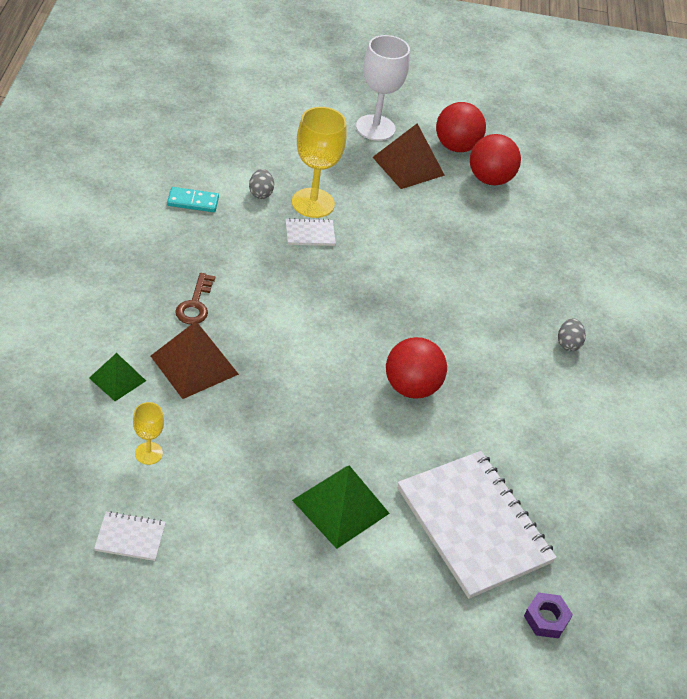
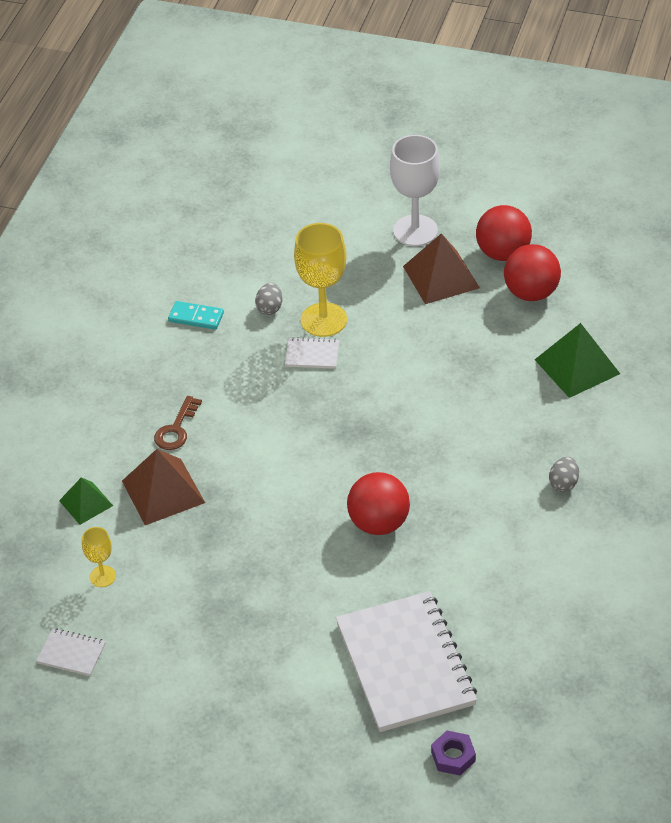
camera: 20 degrees right, 0 degrees up
(340, 506) = (276, 638): green pyramid -> green pyramid (577, 366)

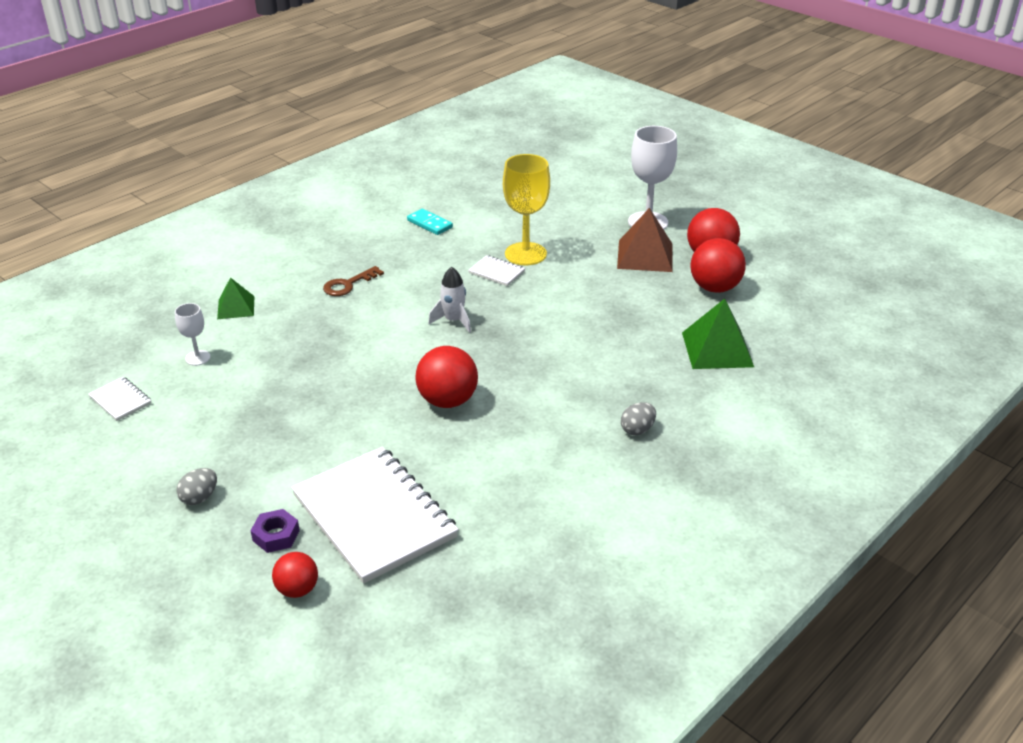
camera: 25 degrees right, 10 degrees down
(102, 576) = (198, 358): yellow goblet -> white goblet
(163, 491) = (298, 319): brown pyramid -> none
(270, 308) = (490, 235): grey egg -> grey egg (200, 498)
(315, 431) = (453, 321): none -> white rocket
(397, 756) = (297, 589): none -> red ball
(405, 664) = (374, 516): white notebook -> white notebook turned 45 degrees counterclockwise
(453, 756) = (347, 613): purple nut -> purple nut (276, 535)

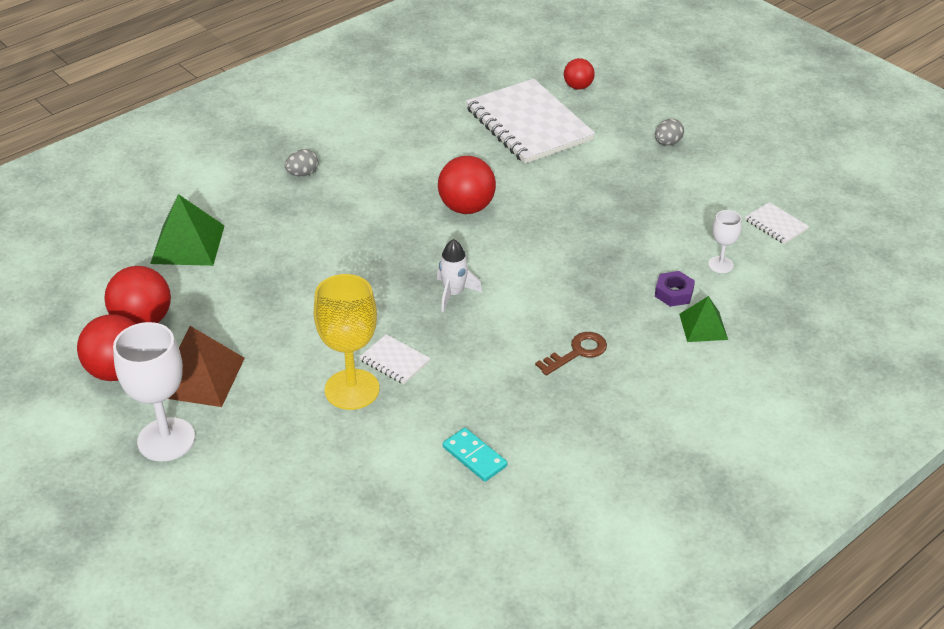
camera: 175 degrees left, 5 degrees up
(276, 535) = (600, 116): purple nut -> purple nut (674, 293)

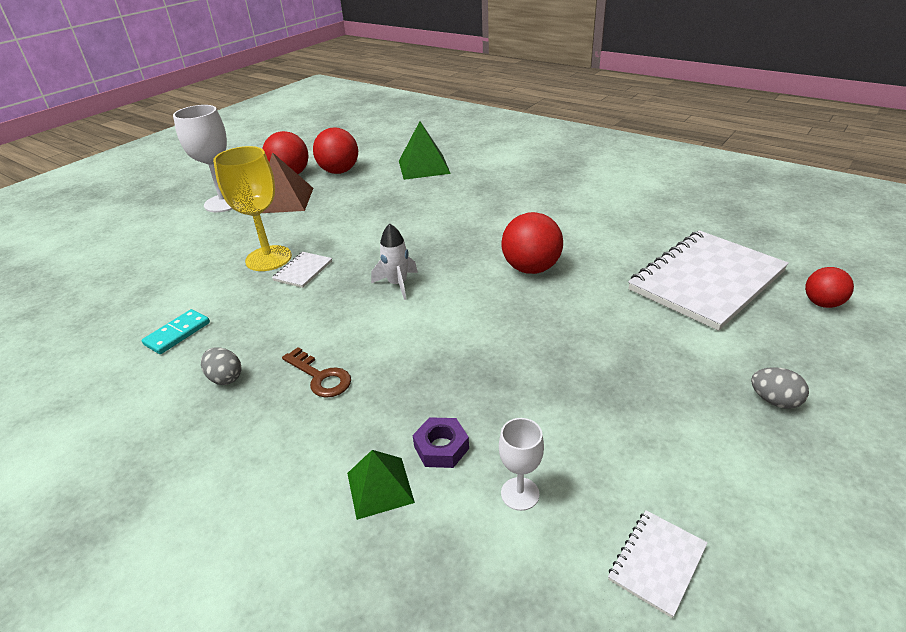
camera: 80 degrees right, 5 degrees down
(302, 174) = (531, 186): grey egg -> grey egg (225, 378)

